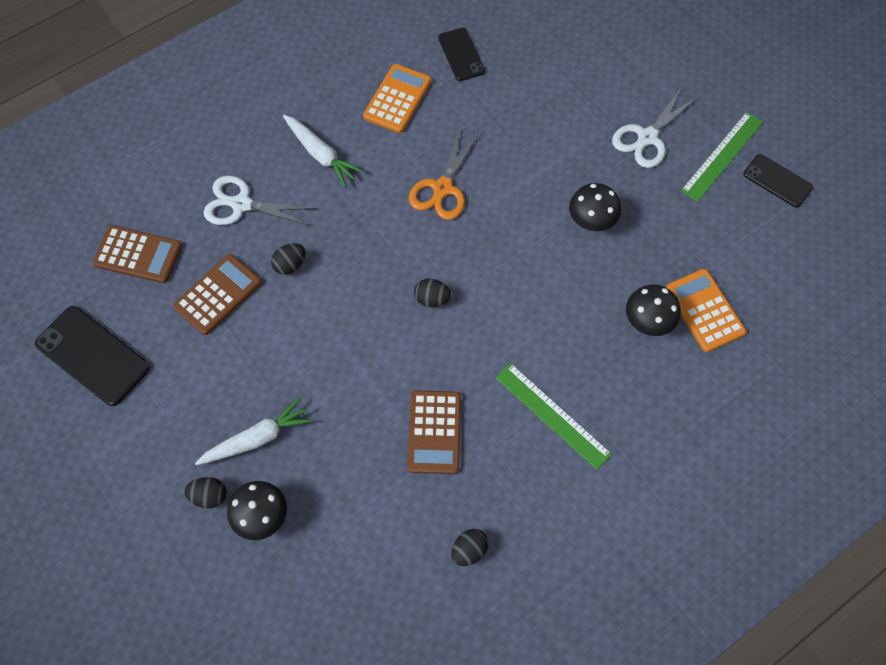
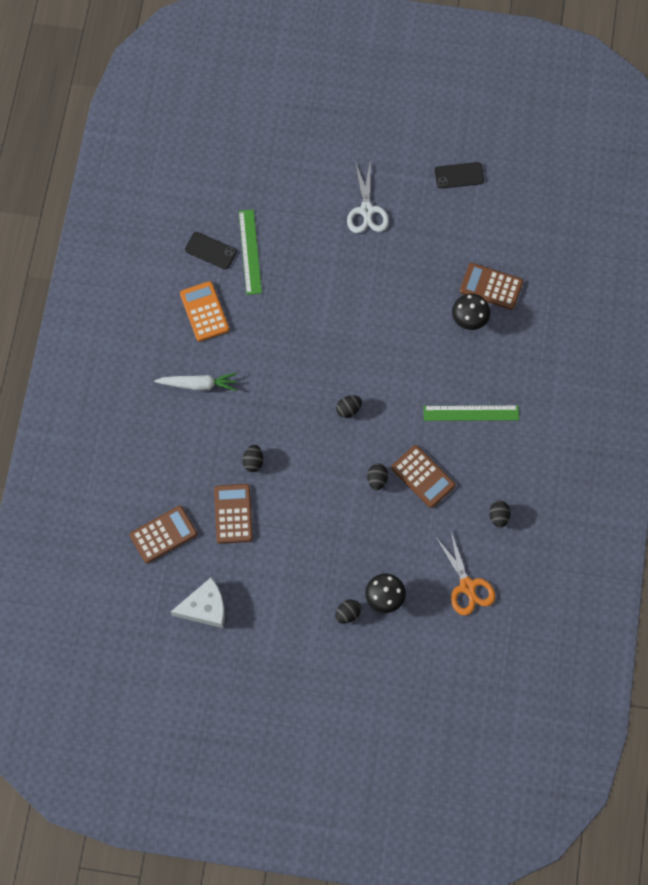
camera: 45 degrees left, 5 degrees up
(93, 355) = (204, 607): black phone -> white cheese
(242, 204) = (187, 454): white scissors -> none
(257, 438) = (339, 564): white carrot -> none
(386, 391) = (377, 479): none -> black egg
(443, 188) = (287, 342): orange scissors -> orange scissors (467, 586)
(591, 222) = (386, 289): black mushroom -> none
(704, 310) = (491, 286): orange calculator -> brown calculator
(722, 156) = (416, 186): green ruler -> green ruler (250, 252)

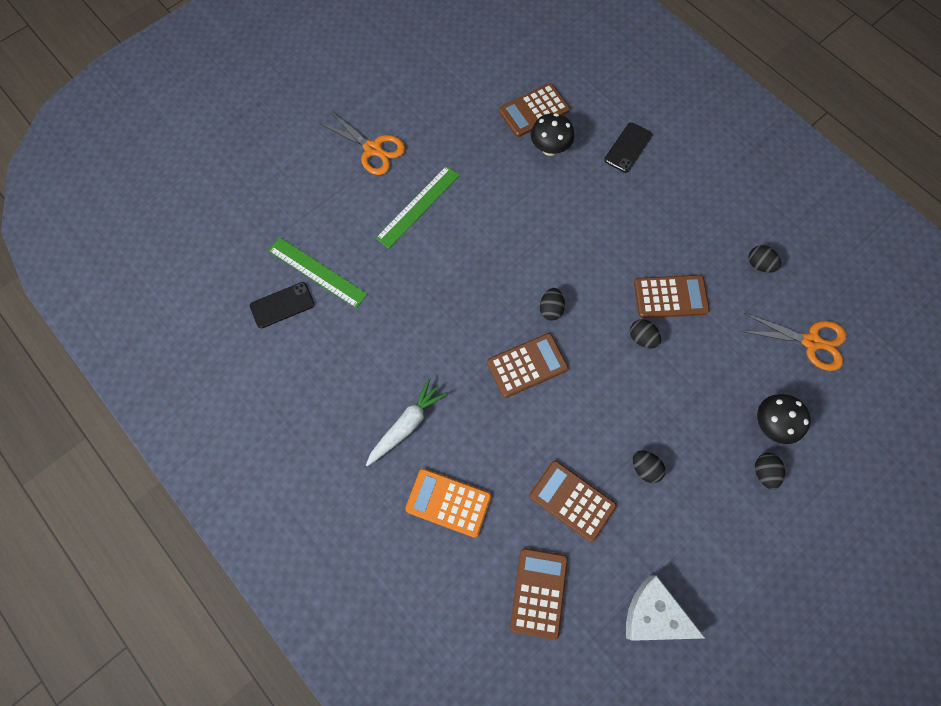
camera: 50 degrees left, 0 degrees up
(204, 311) = (337, 359): orange calculator -> orange calculator (448, 502)
(204, 607) = (654, 614): white cheese -> white cheese turned 90 degrees counterclockwise
(253, 461) = (532, 437): black egg -> black egg (645, 468)
(297, 424) = (527, 365): none -> brown calculator
(367, 210) = (373, 149): white scissors -> orange scissors
(459, 175) = (410, 60): black phone -> black phone (628, 147)
(471, 413) = (639, 212): green ruler -> green ruler (418, 206)

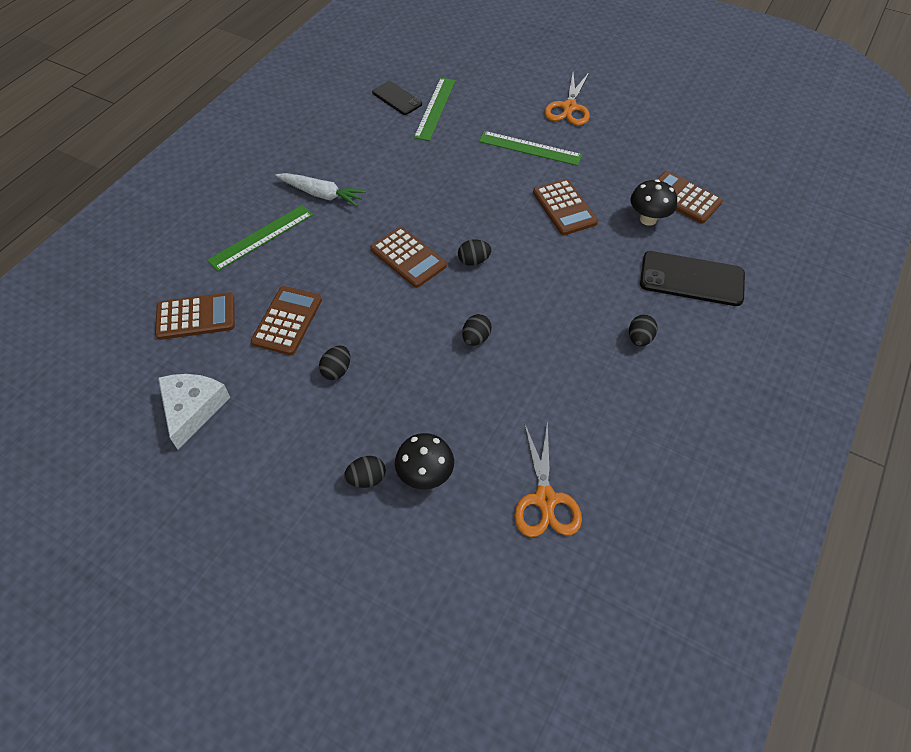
camera: 70 degrees right, 15 degrees down
(448, 502) = (261, 237): orange calculator -> green ruler
(628, 147) = (691, 279): black phone -> black phone, size x1.61
(670, 297) = (534, 352): brown calculator -> brown calculator (564, 207)
(759, 264) = (618, 427): black egg -> black egg (639, 338)

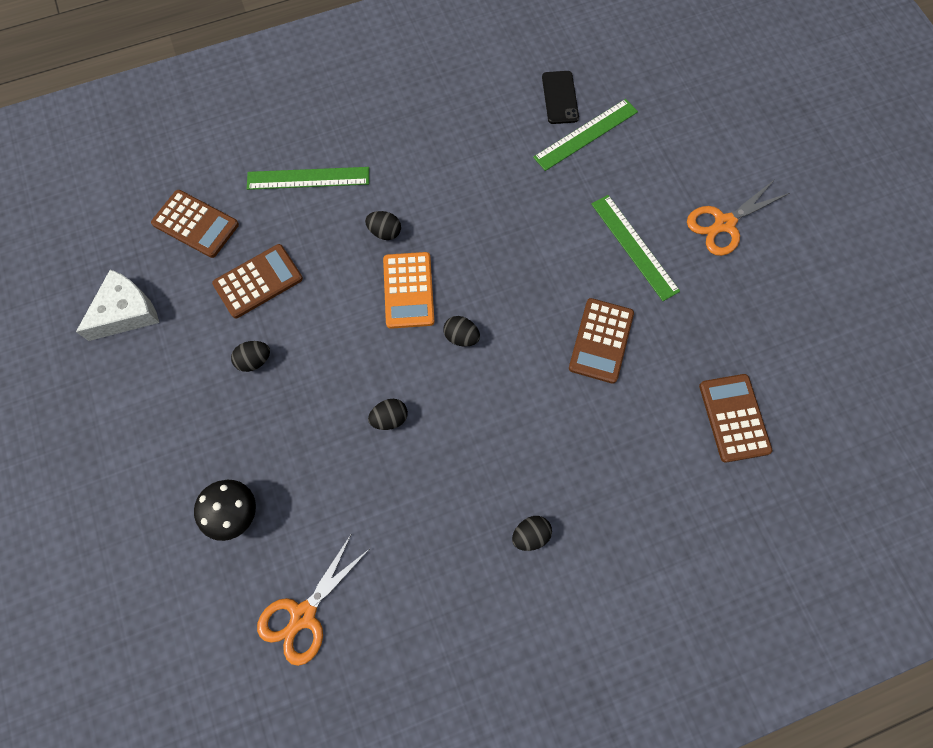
camera: 40 degrees right, 15 degrees up
(321, 194) = (395, 166): white carrot -> none
(367, 478) = (192, 479): black egg -> black egg (385, 232)
(408, 257) = (408, 290): brown calculator -> orange calculator
(648, 219) = (671, 415): black mushroom -> none
(691, 279) = (645, 513): black phone -> none

